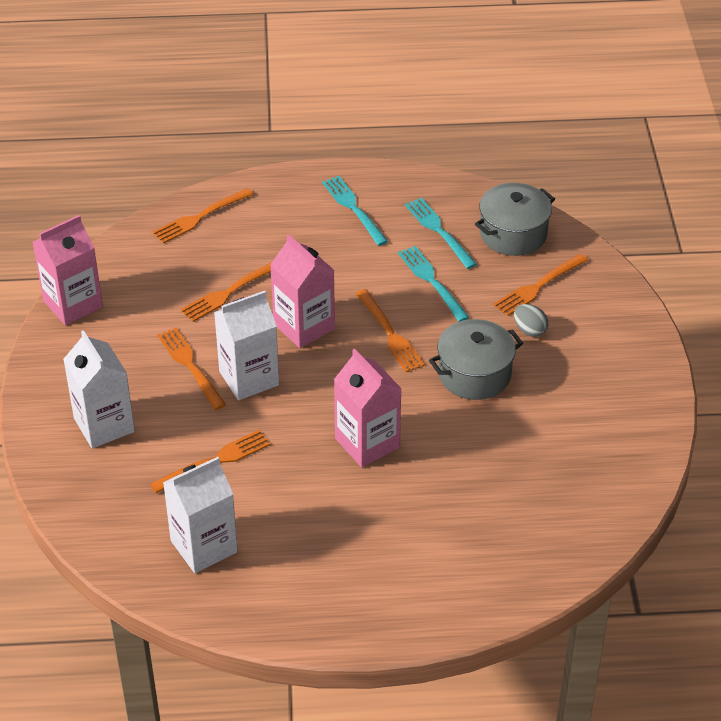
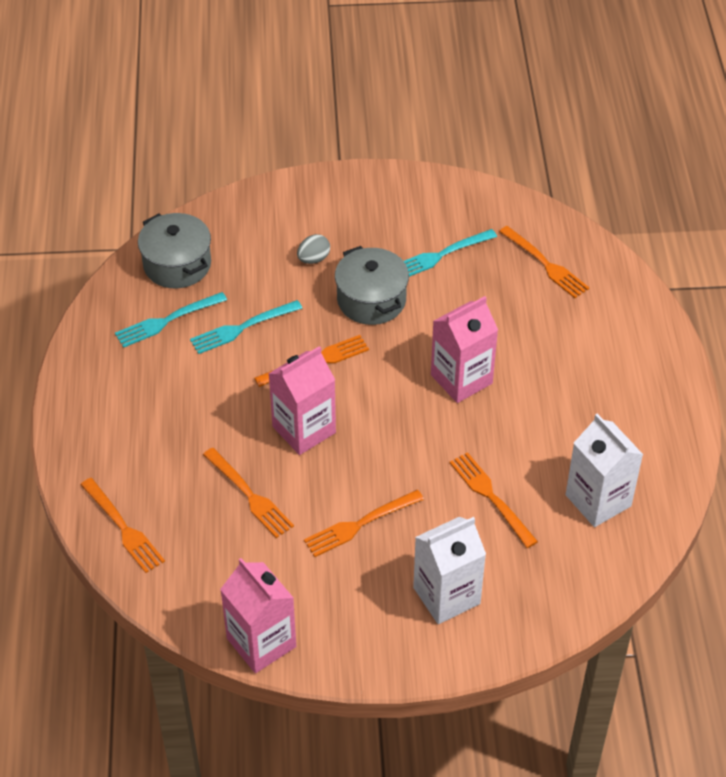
camera: 90 degrees left, 5 degrees up
(249, 378) = (377, 473): white carton -> none
(353, 208) = (123, 390): turquoise fork -> turquoise fork (440, 255)
(538, 287) = (254, 250): orange fork -> orange fork (546, 264)

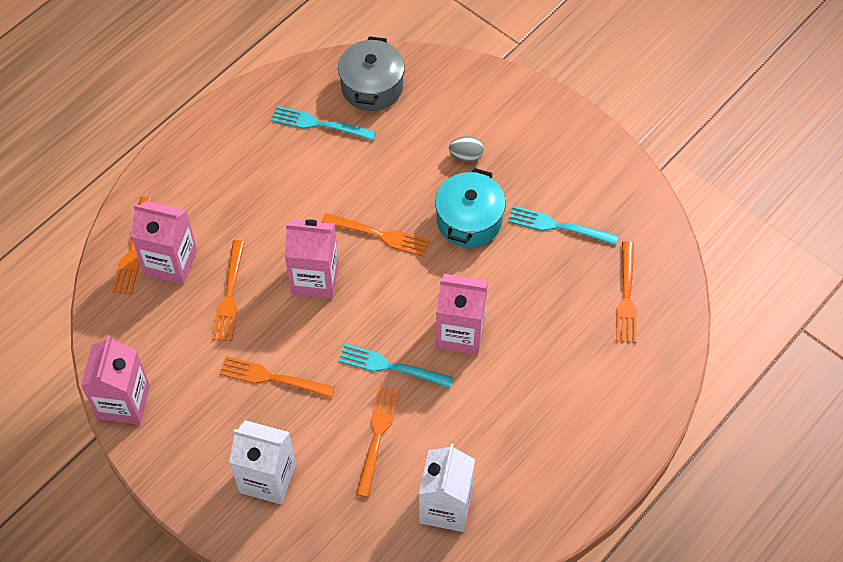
camera: 45 degrees right, 10 degrees up
(169, 511) = (171, 262): none -> pink carton
(242, 328) = (360, 169): turquoise fork -> turquoise fork (390, 366)
(371, 300) = (469, 220): grey pot -> turquoise pot

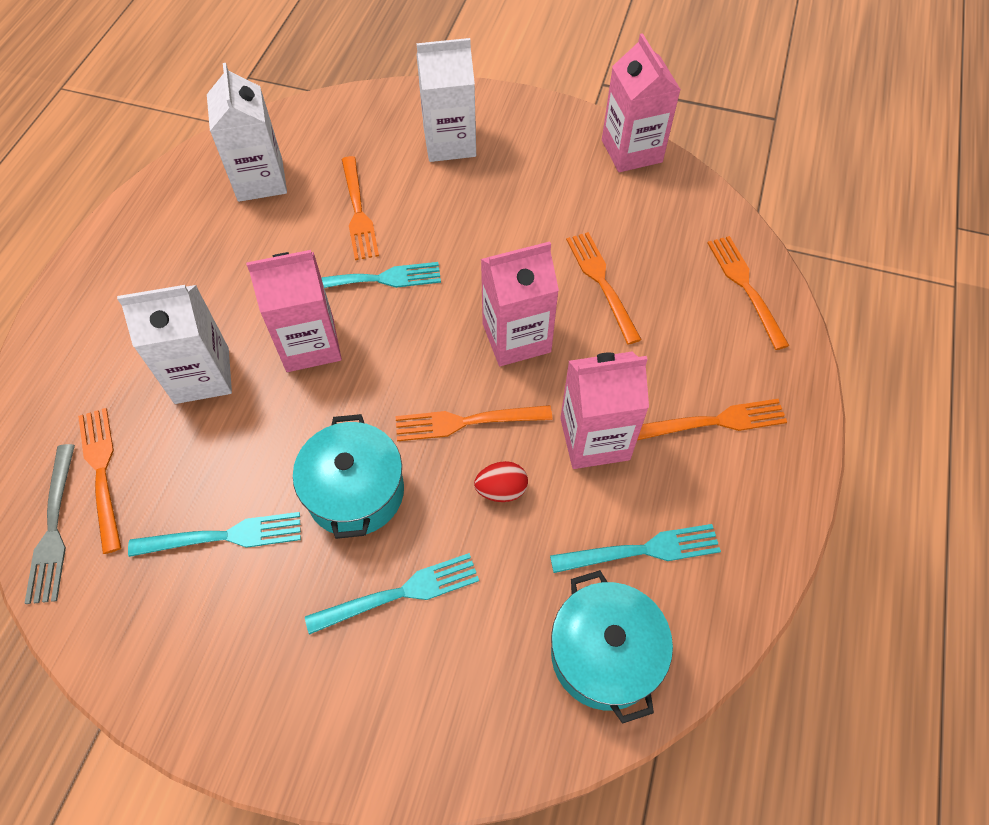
camera: 155 degrees right, 0 degrees up
(171, 262) = (692, 290): pink carton -> pink carton (594, 438)
(272, 378) = (500, 222): orange fork -> orange fork (715, 421)
(372, 87) = (604, 654): grey pot -> turquoise pot
(380, 186) = (501, 490): none -> red egg
(466, 156) = (401, 593): grey egg -> turquoise fork
(544, 340) = (202, 375): none -> white carton
(662, 272) = (53, 529): none -> grey fork

